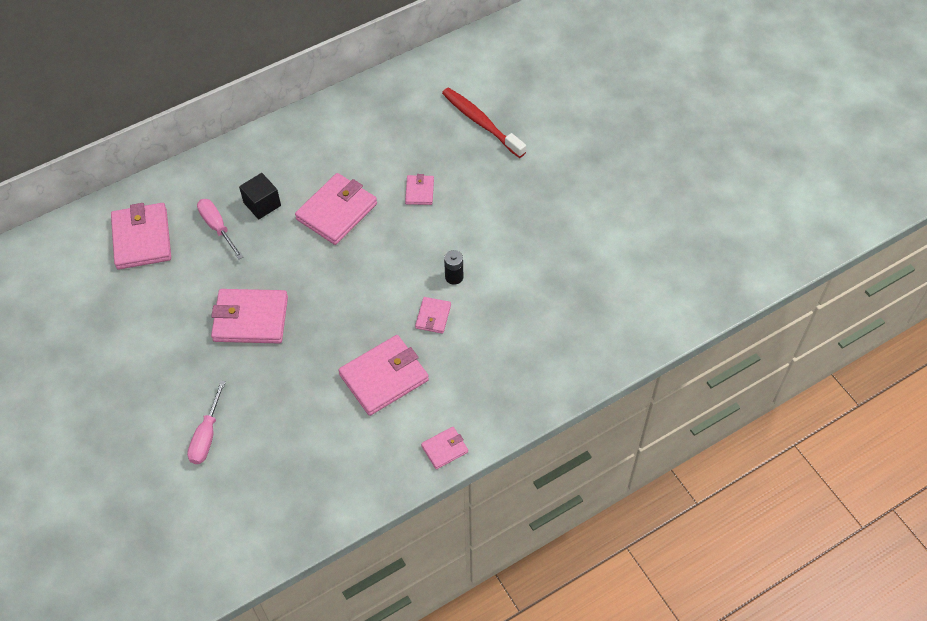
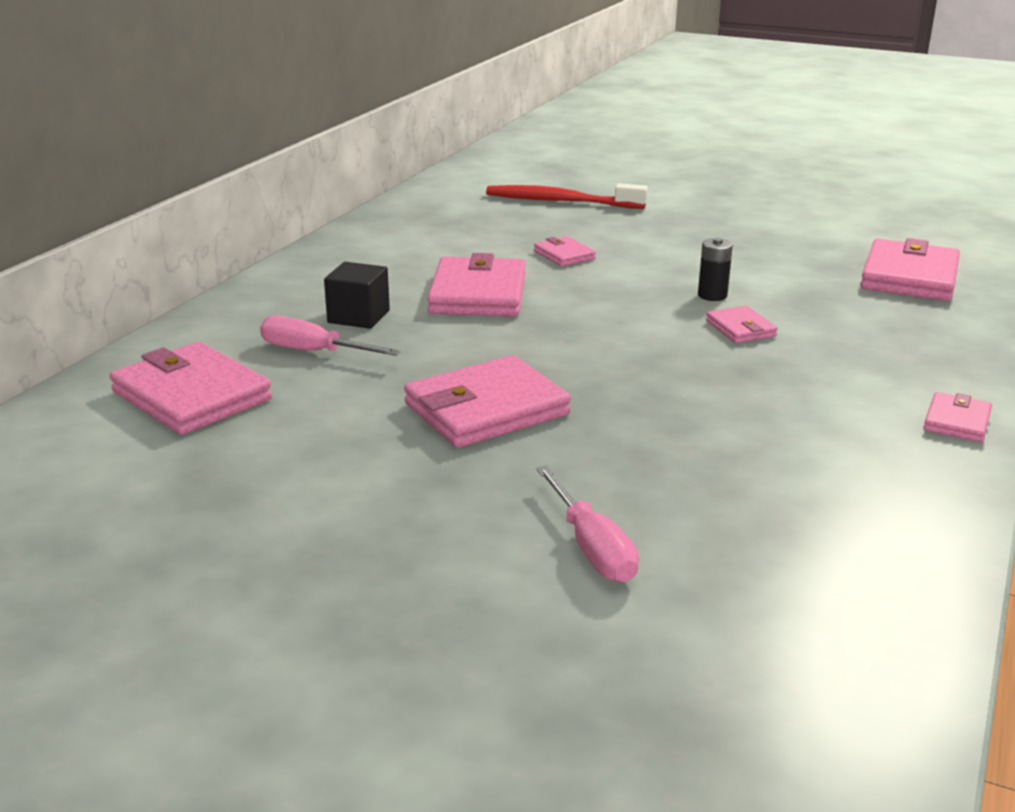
camera: 35 degrees left, 30 degrees down
(384, 377) = (766, 393): pink wallet -> pink wallet (909, 277)

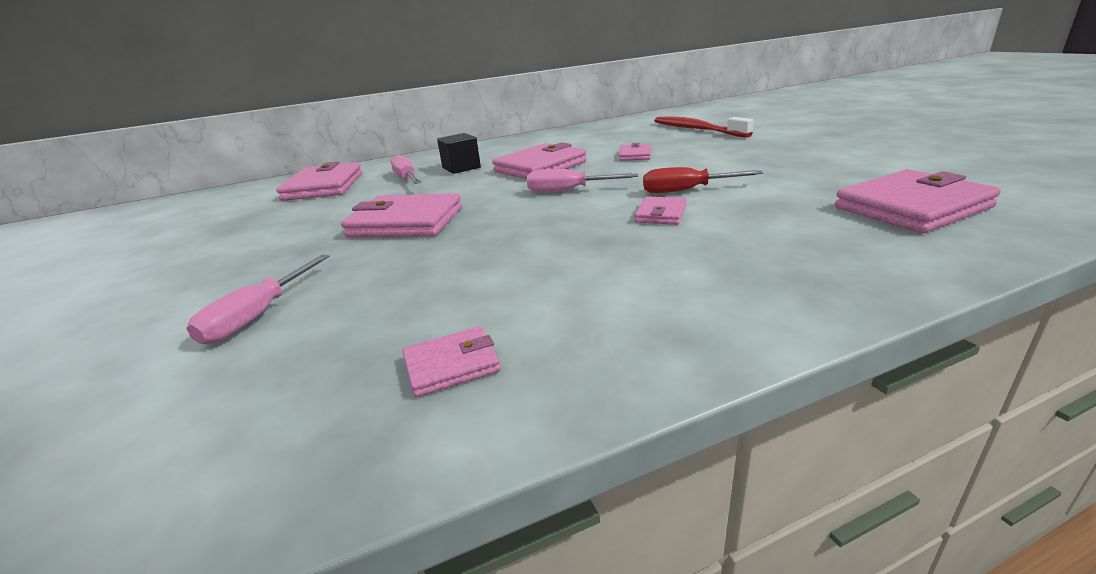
camera: 45 degrees right, 0 degrees up
(590, 322) = (568, 191): none -> pink screwdriver
(712, 295) = (686, 190): black battery -> red screwdriver
(956, 421) = (708, 337): pink wallet -> pink wallet (451, 365)

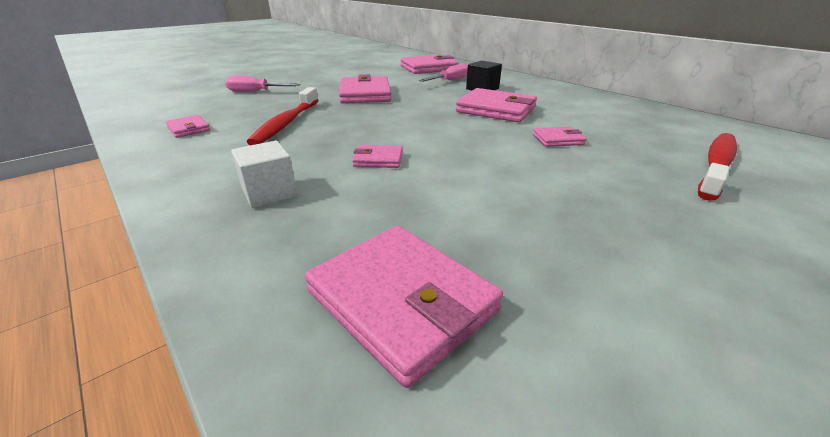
camera: 70 degrees right, 5 degrees up
(496, 270) = (286, 123): none -> red toothbrush
(568, 191) = (433, 125): pink screwdriver -> none
(686, 190) = (443, 167): red screwdriver -> none
(747, 263) = (269, 193): none -> white cube

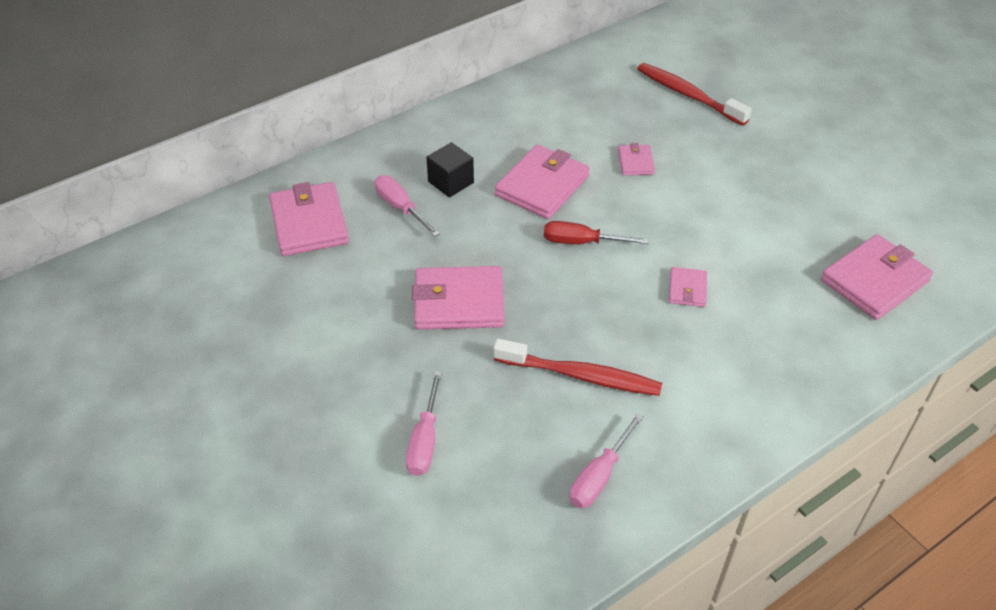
camera: 85 degrees left, 15 degrees up
(189, 129) = (599, 476): pink wallet -> pink screwdriver
(269, 193) = (761, 360): white cube -> none
(433, 122) = (581, 242): none -> red screwdriver

